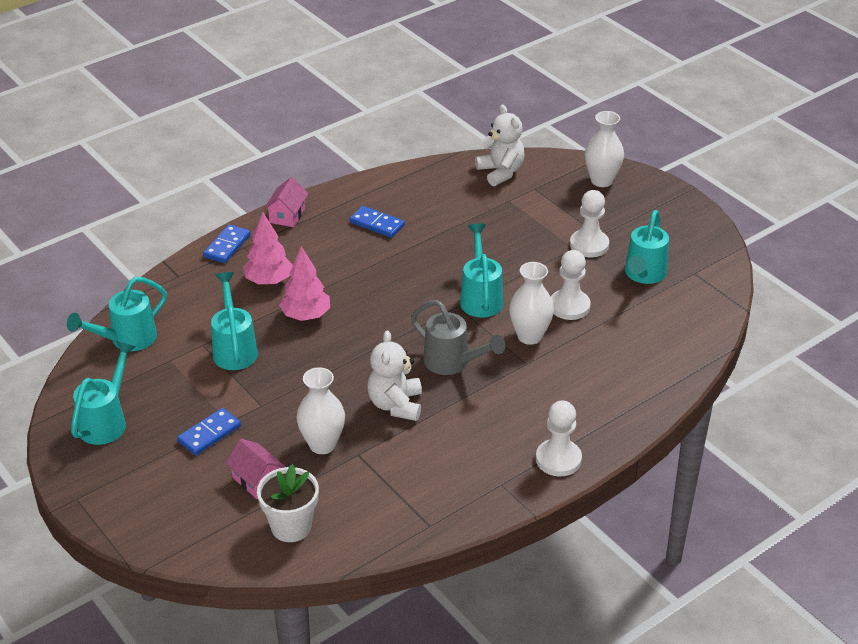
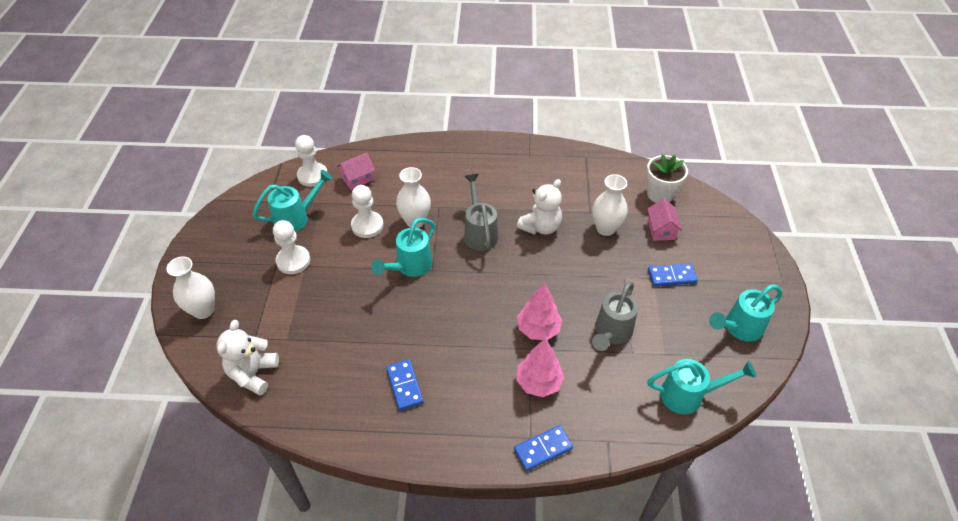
camera: 140 degrees left, 10 degrees up
(234, 349) = (611, 333): turquoise watering can -> grey watering can
(287, 215) = (464, 451): pink house -> pink house (358, 178)
(558, 459) = (487, 149): white pawn -> white pawn (312, 176)

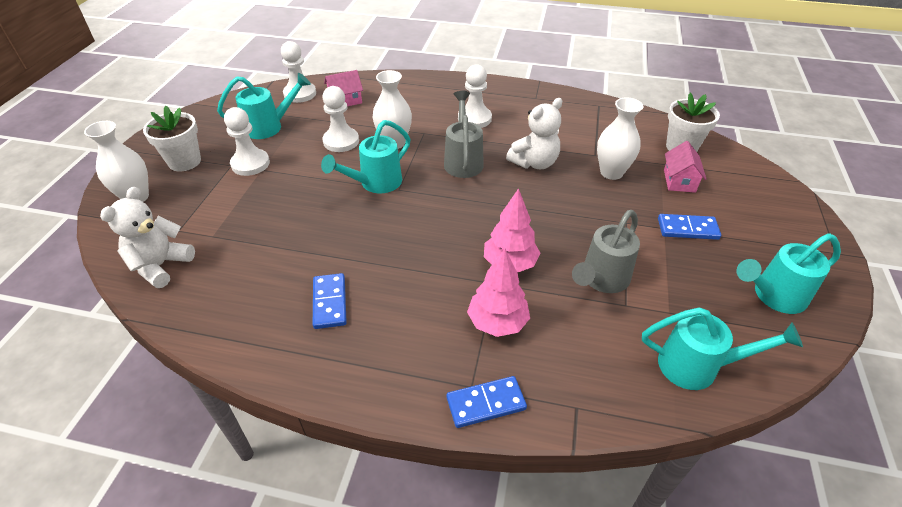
camera: 10 degrees right, 5 degrees down
(232, 266) = (184, 161): none -> white flower pot
(480, 185) = (474, 118): none -> white pawn

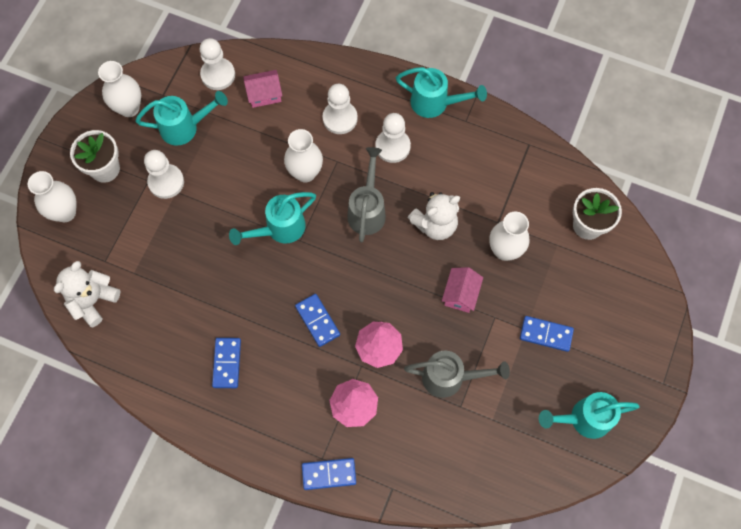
camera: 10 degrees right, 25 degrees up
(213, 120) = (129, 108): none -> white vase
(341, 141) = (254, 162): white pawn -> white pawn (340, 118)
(432, 249) = (317, 320): none -> blue domino
(601, 280) = (450, 378): grey watering can -> grey watering can turned 135 degrees counterclockwise
(679, 181) = (565, 272): pink house -> pink house (460, 294)
(697, 366) = (492, 471): turquoise watering can -> turquoise watering can (435, 103)

